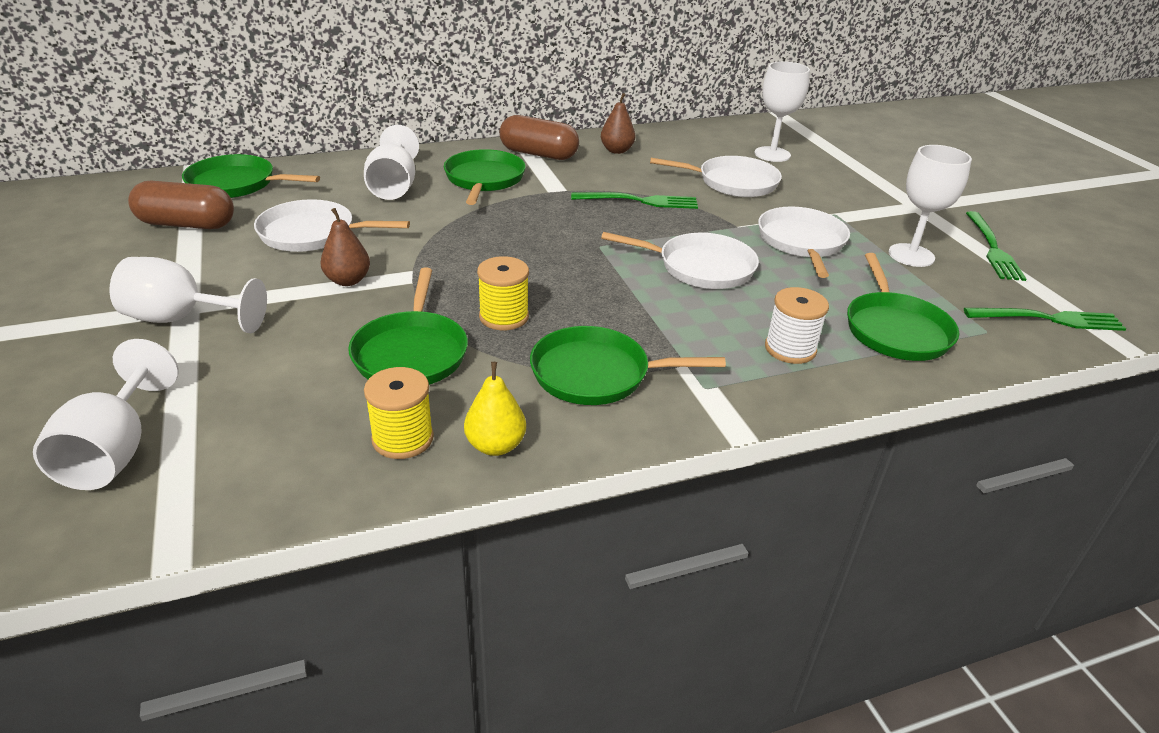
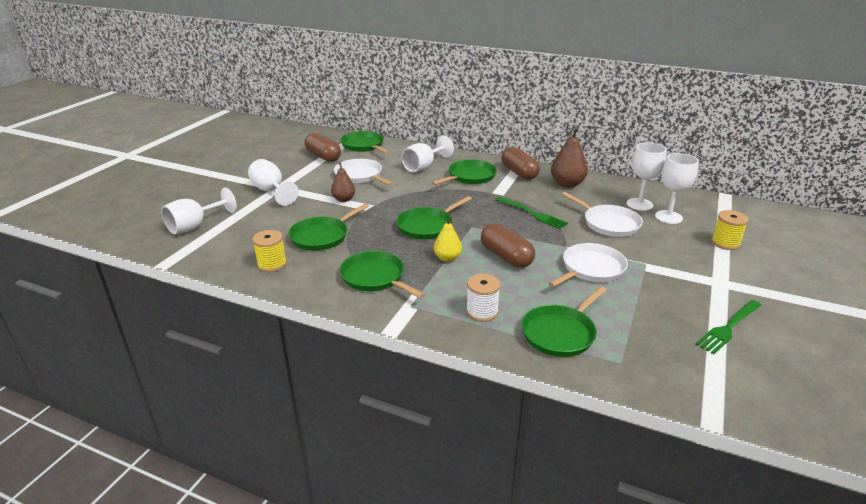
camera: 45 degrees right, 5 degrees down
(495, 446) = (296, 283): yellow pear -> yellow pear (447, 258)
(504, 317) = (377, 238): yellow spool -> yellow spool (725, 243)
(542, 269) = (427, 226): none -> green pan
(616, 150) = (567, 184): brown pear -> brown pear, size x1.57
(701, 267) = (506, 257): white pan -> brown capsule
(911, 255) = (653, 305): white goblet -> white goblet (639, 204)
(1049, 319) = (683, 380): green fork -> none

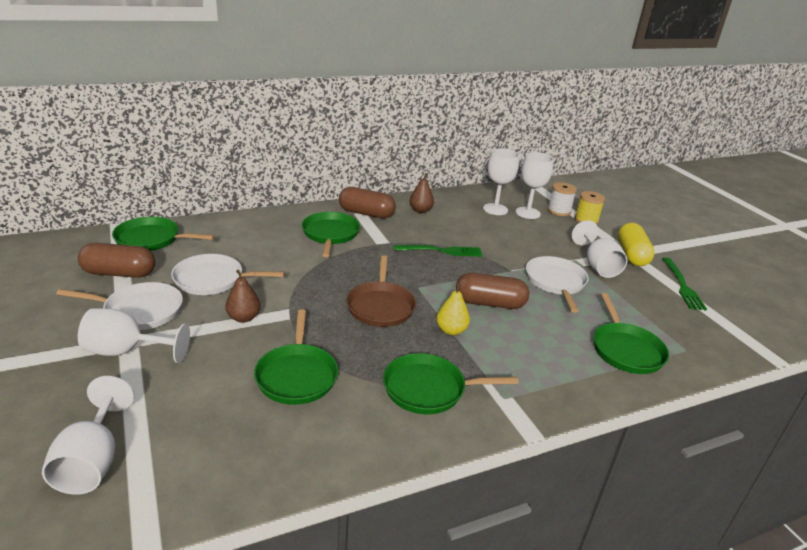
camera: 50 degrees left, 0 degrees up
(272, 264) = (300, 444): yellow spool -> none
(423, 167) = (266, 241): white goblet -> white goblet (597, 266)
(427, 226) = (380, 306): green pan -> brown pan
(482, 312) = (557, 366): white spool -> white spool (559, 211)
(567, 184) = (420, 210): brown pear -> brown pear, size x0.64
(609, 223) = (504, 235): white pan -> white pan (140, 311)
(719, 284) = (631, 255): none -> yellow capsule

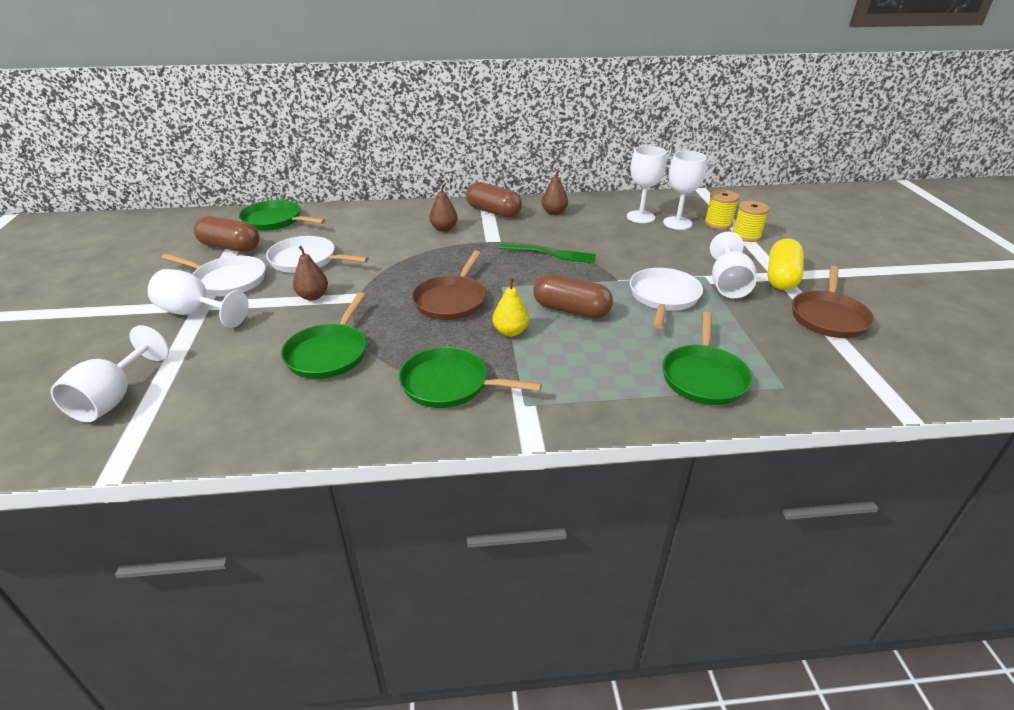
camera: 20 degrees right, 5 degrees up
(330, 234) = (444, 229): green pan -> brown pear
(559, 211) = (718, 223): white spool -> yellow spool
(682, 286) = (828, 317): green fork -> brown pan

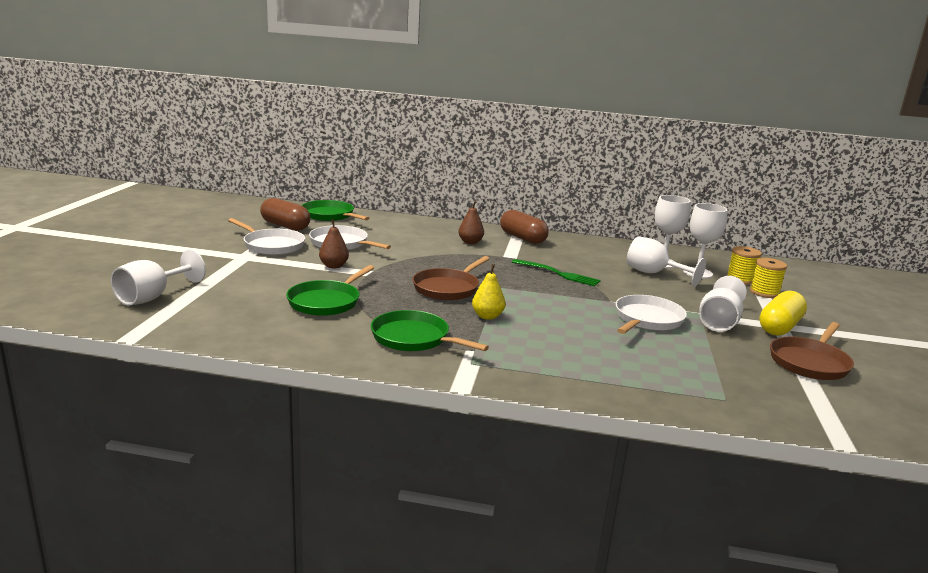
camera: 15 degrees right, 15 degrees down
(195, 313) = (237, 260): white goblet -> white goblet (654, 274)
(554, 212) = (579, 247): brown pear -> none
(571, 310) = (552, 313): brown capsule -> none
(704, 377) = (649, 377): green pan -> none

